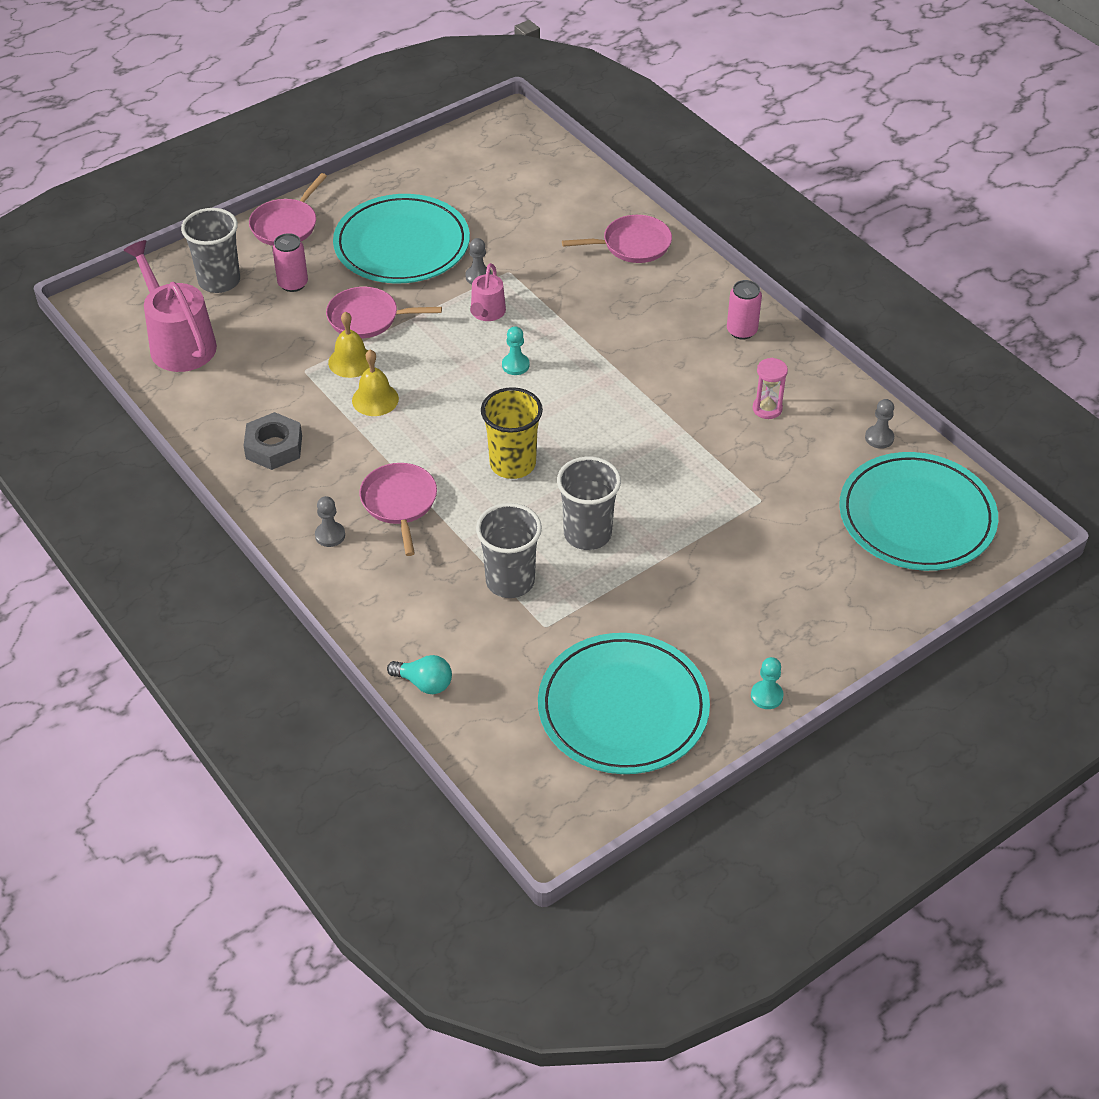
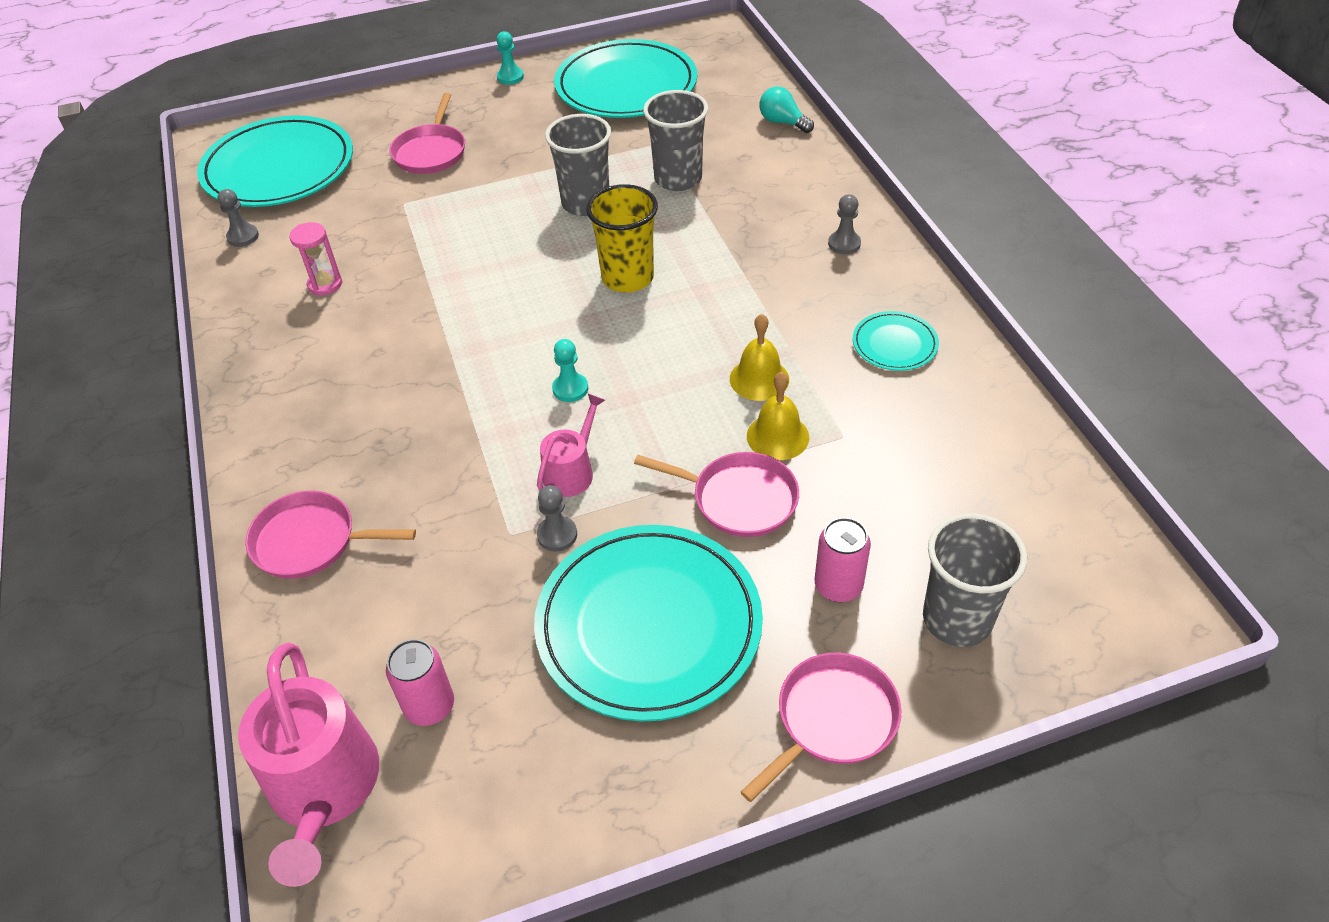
camera: 160 degrees left, 0 degrees up
(178, 343) = (1020, 516): pink watering can -> pink watering can (324, 788)
(274, 447) = (894, 344): grey nut -> turquoise plate
(399, 502) = (763, 261): pink pan -> pink pan (431, 152)
(741, 331) = (275, 378): pink can -> pink can (429, 706)

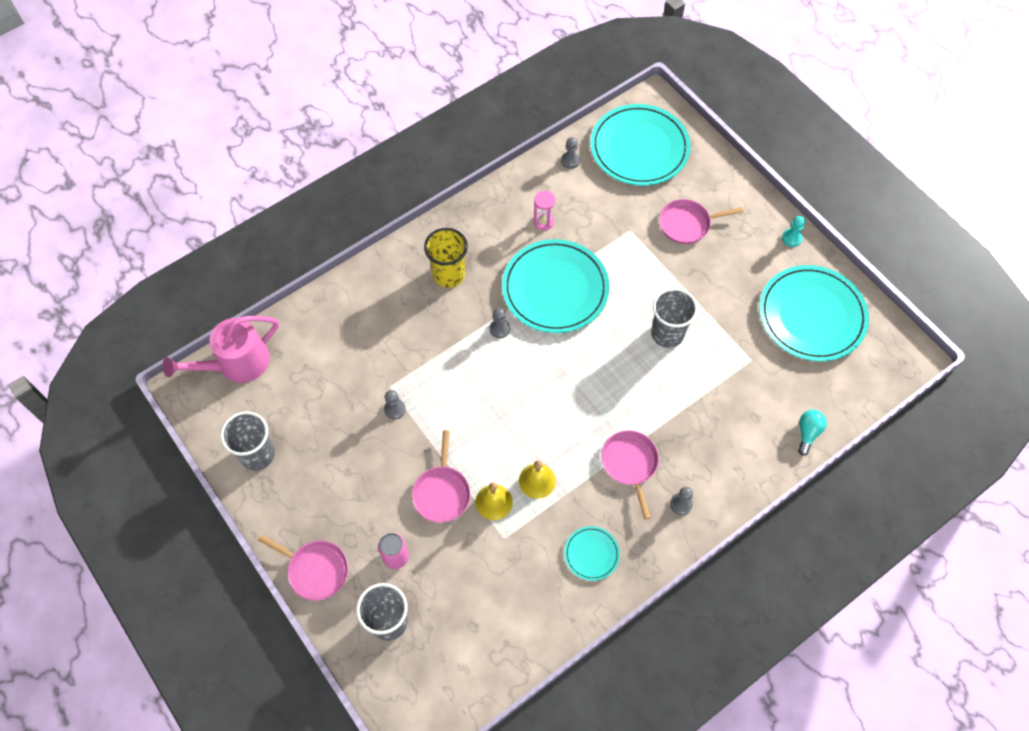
camera: 70 degrees right, 15 degrees up
(310, 541) = (362, 298): pink pan -> pink pan (630, 464)
(429, 706) = (285, 389): pink can -> none
(480, 370) = (499, 329): none -> grey pawn
(570, 389) = (499, 381): turquoise pawn -> none
(571, 472) = (438, 402): pink watering can -> none
(627, 278) = (603, 381): yellow cup -> yellow cup (449, 275)
(649, 625) = (350, 470): turquoise plate -> turquoise plate (555, 289)
(678, 179) = (714, 382): grey cup -> grey cup (258, 454)

